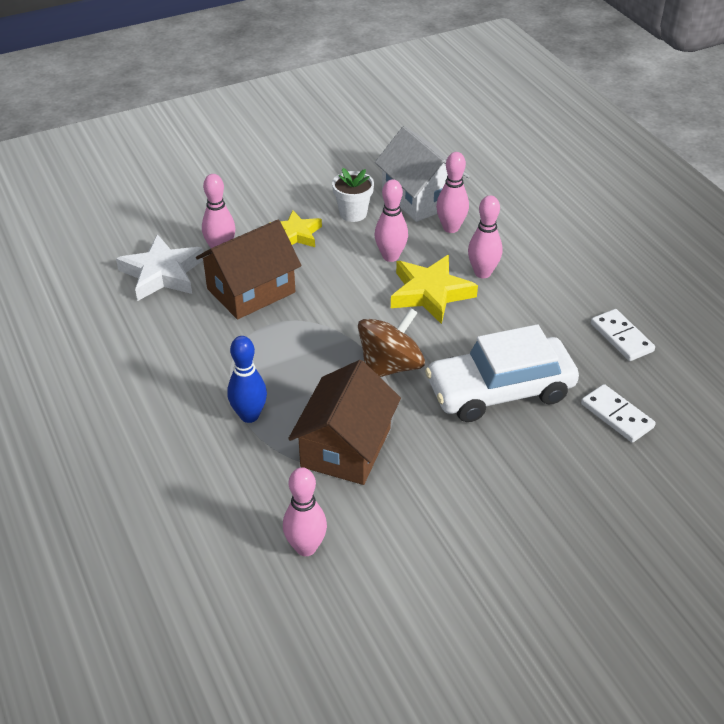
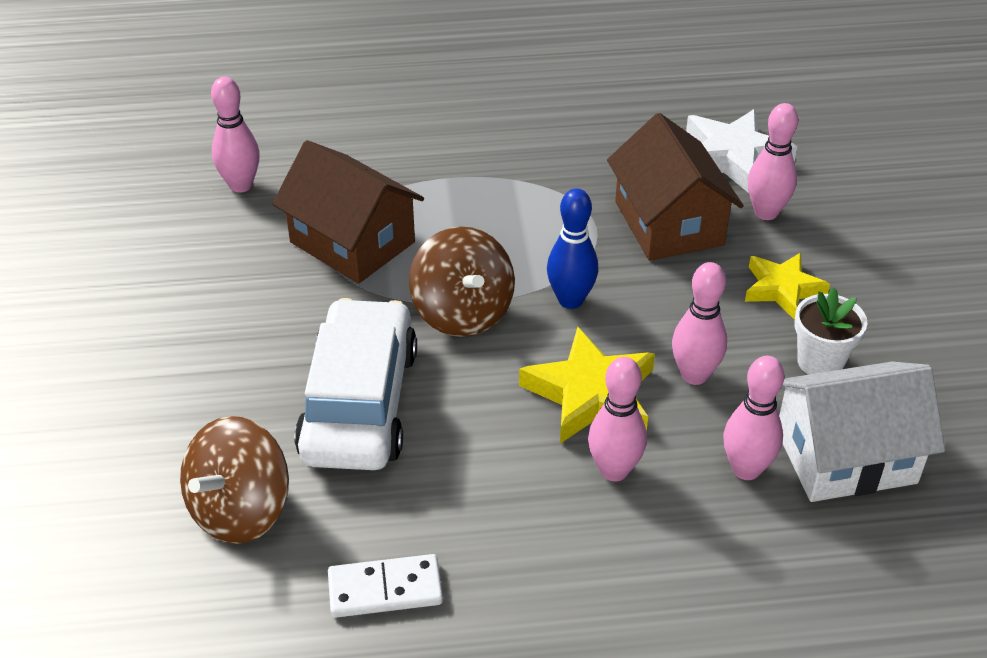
camera: 110 degrees right, 0 degrees up
(249, 415) = (445, 182): blue bowling pin -> blue bowling pin (570, 300)
(616, 416) = (240, 510): white domino -> brown spinning top

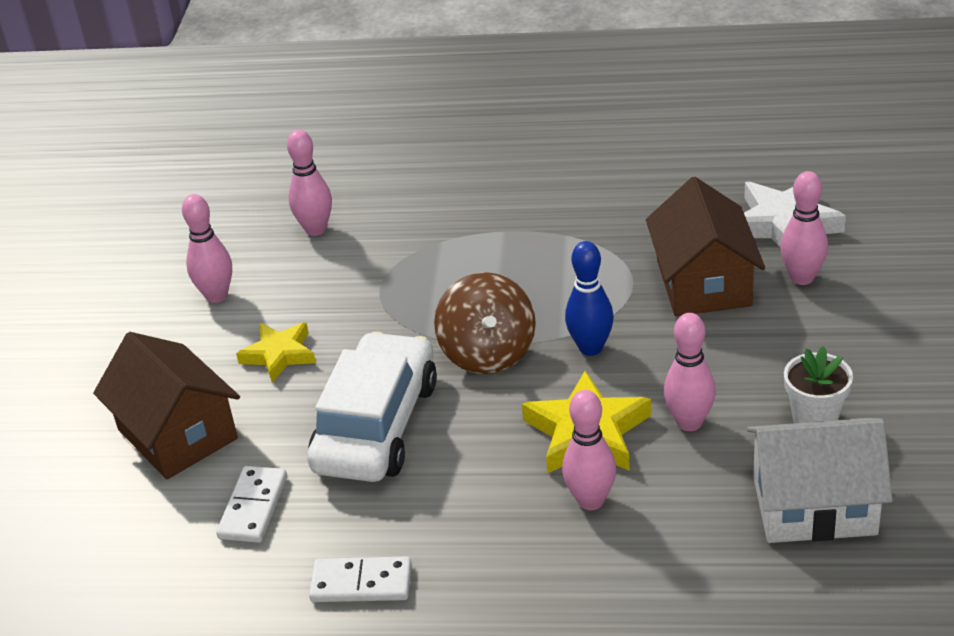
camera: 15 degrees right, 5 degrees down
(240, 510) = (253, 507): brown spinning top -> white domino
(352, 242) = (403, 285): brown house -> brown house (177, 434)
(746, 469) = (715, 509): pink bowling pin -> pink bowling pin (216, 295)
(782, 289) = (797, 349): yellow star -> yellow star (279, 354)

